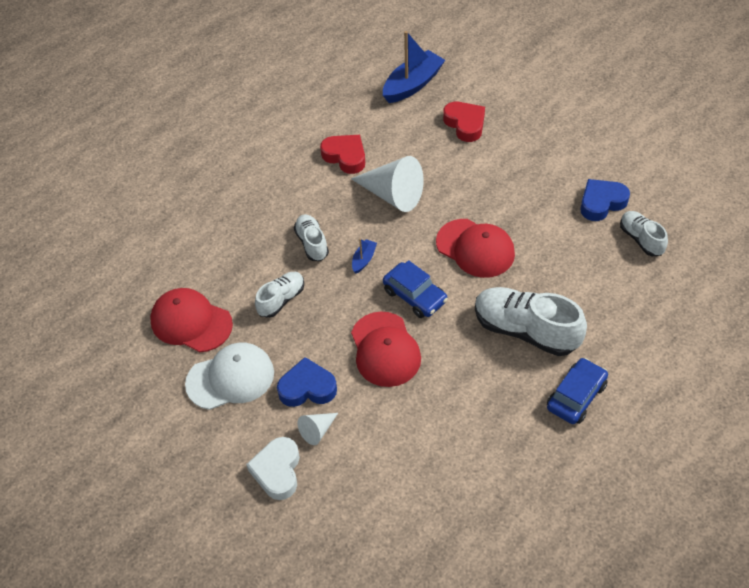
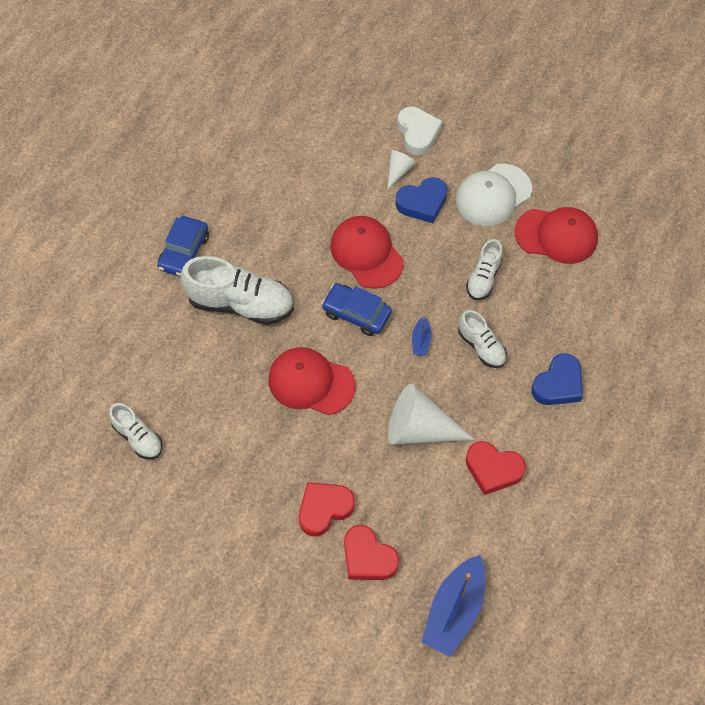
camera: 160 degrees right, 10 degrees up
(490, 159) = (324, 509): none -> red heart
(601, 203) = (186, 476): blue heart -> blue heart (558, 384)

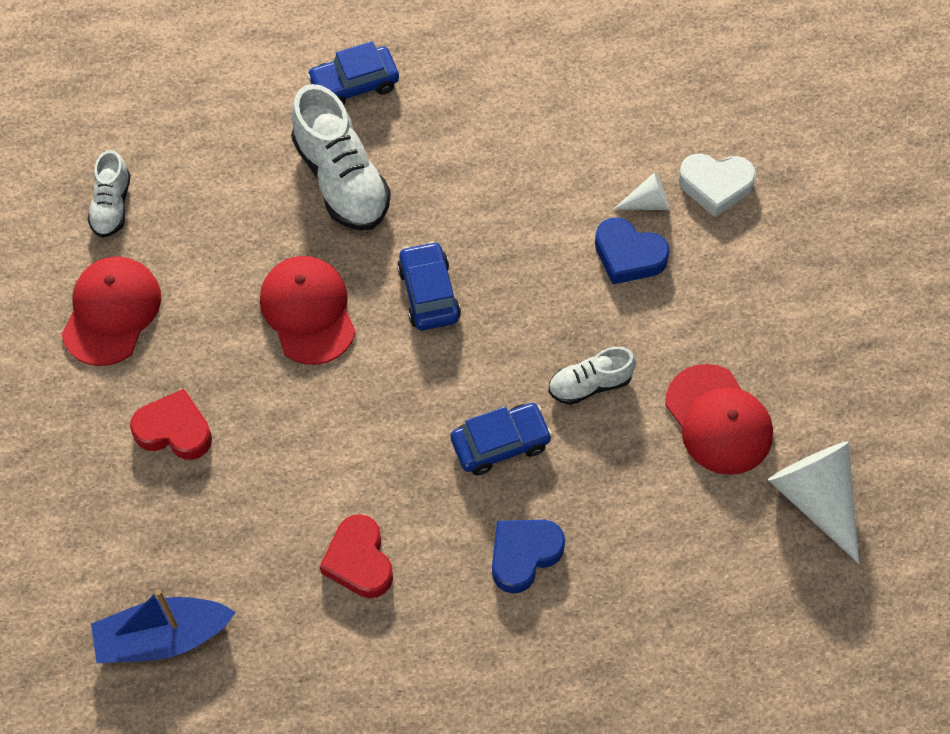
camera: 50 degrees right, 0 degrees up
(366, 253) = (512, 249): red cap -> red cap (111, 312)
(368, 557) = (155, 511): red heart -> none
(418, 133) = (715, 186): white heart -> white heart turned 60 degrees clockwise
(419, 428) = (345, 453): white cone -> white cone (815, 498)
(421, 341) = (452, 379): blue boat -> none
(481, 346) = (500, 443): white shoe -> blue car
(493, 195) = (709, 318): white cap -> none
(558, 384) = (524, 555): blue heart -> blue heart turned 135 degrees clockwise

